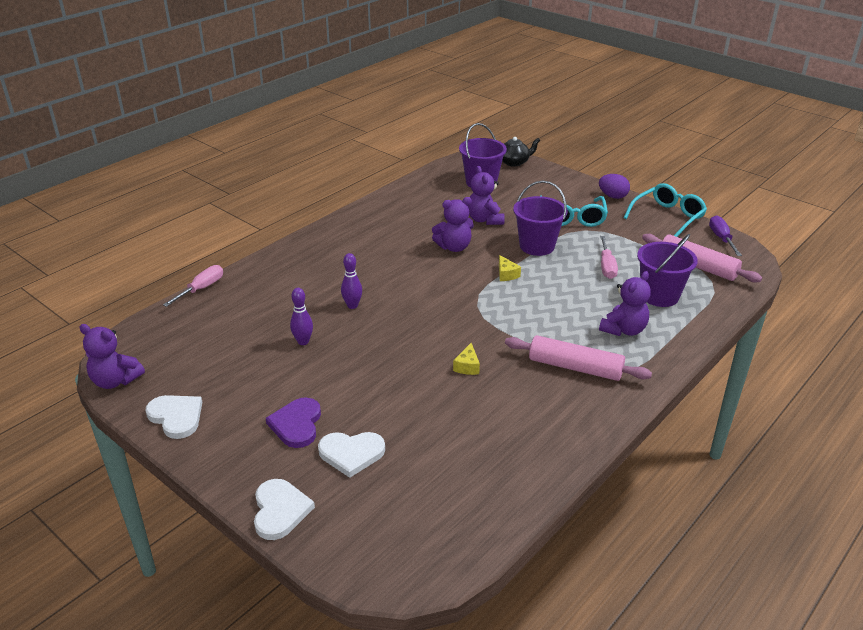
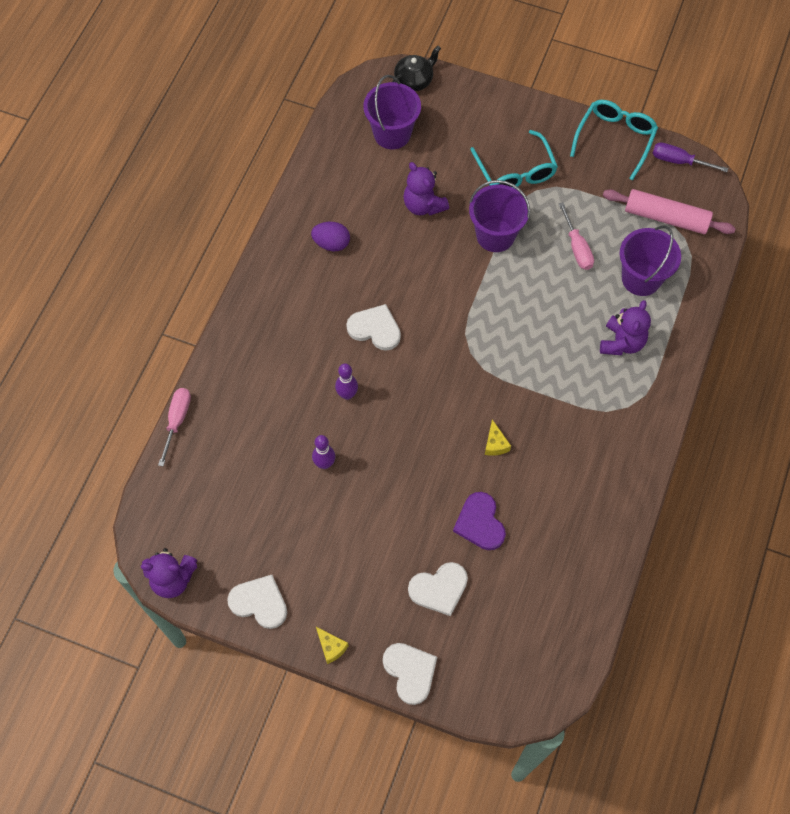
camera: 20 degrees left, 30 degrees up
(296, 424) = (374, 572): purple heart -> purple heart (480, 523)
(402, 274) = (375, 329): none -> white heart
(454, 247) = (410, 265): purple teddy bear -> none
(506, 274) = (481, 293): yellow cheese -> yellow cheese (331, 647)
(575, 367) = (593, 412): pink rolling pin -> none
(613, 196) = (546, 117): purple egg -> purple egg (331, 243)
(721, 238) = (678, 161): purple screwdriver -> purple screwdriver turned 45 degrees counterclockwise

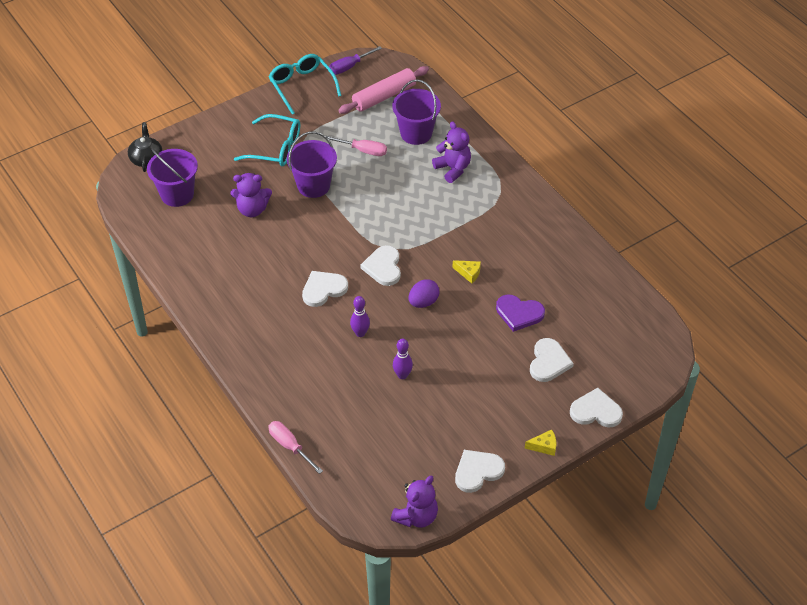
camera: 55 degrees left, 15 degrees down
(331, 243) = (232, 276): purple egg -> purple egg (423, 302)
(442, 362) = (383, 267): none -> white heart

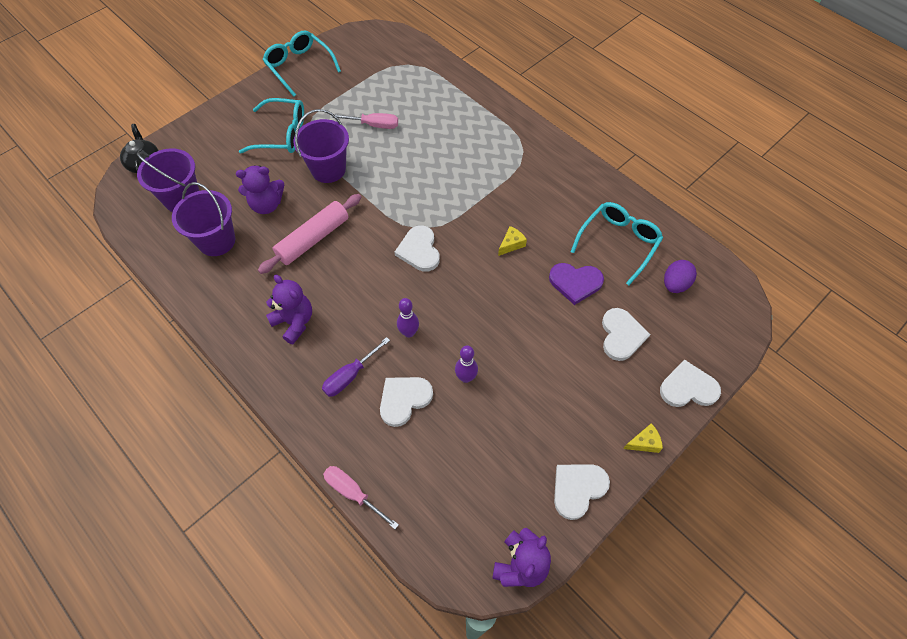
camera: 10 degrees left, 10 degrees up
(323, 289) = (359, 286): white heart -> white heart (404, 399)
(349, 67) = (343, 42): purple screwdriver -> purple screwdriver (349, 376)
(384, 96) = (384, 67): pink rolling pin -> pink rolling pin (313, 239)
(416, 133) = (424, 100): purple bucket -> purple bucket (216, 241)
(423, 302) = (470, 285): purple egg -> purple egg (675, 284)
(453, 169) = (469, 132): purple teddy bear -> purple teddy bear (294, 322)
(468, 273) = (511, 244): yellow cheese -> yellow cheese turned 60 degrees counterclockwise
(568, 285) = (618, 243): none -> turquoise glasses

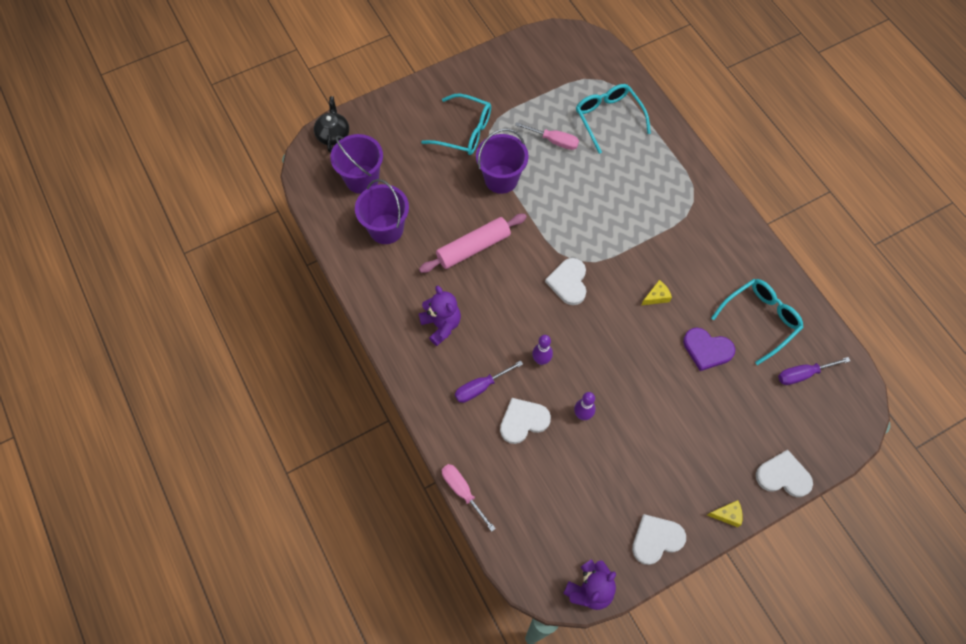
camera: 15 degrees right, 5 degrees up
(266, 205) = (437, 203): purple teddy bear -> none
(299, 67) = (494, 60): turquoise glasses -> turquoise glasses (608, 118)
(621, 335) = (736, 411): white heart -> none
(675, 284) = (802, 374): purple egg -> purple screwdriver

